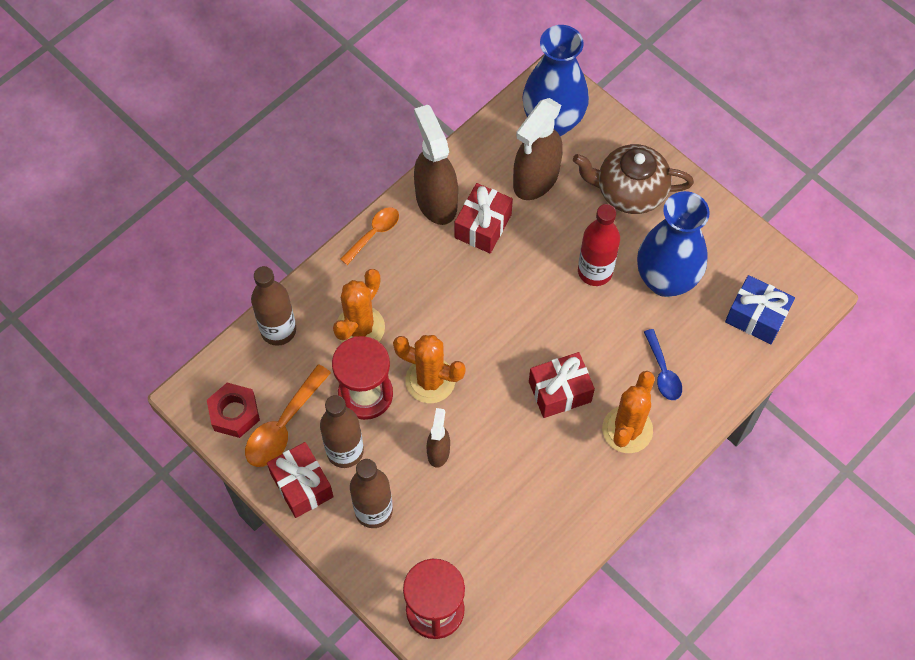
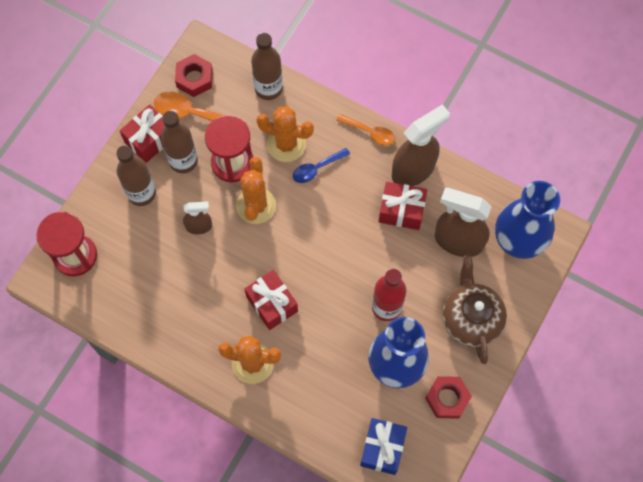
camera: 75 degrees right, 5 degrees up
(663, 372) = (311, 381): blue spoon -> blue spoon (317, 168)
(714, 238) = (447, 399): none -> red nut

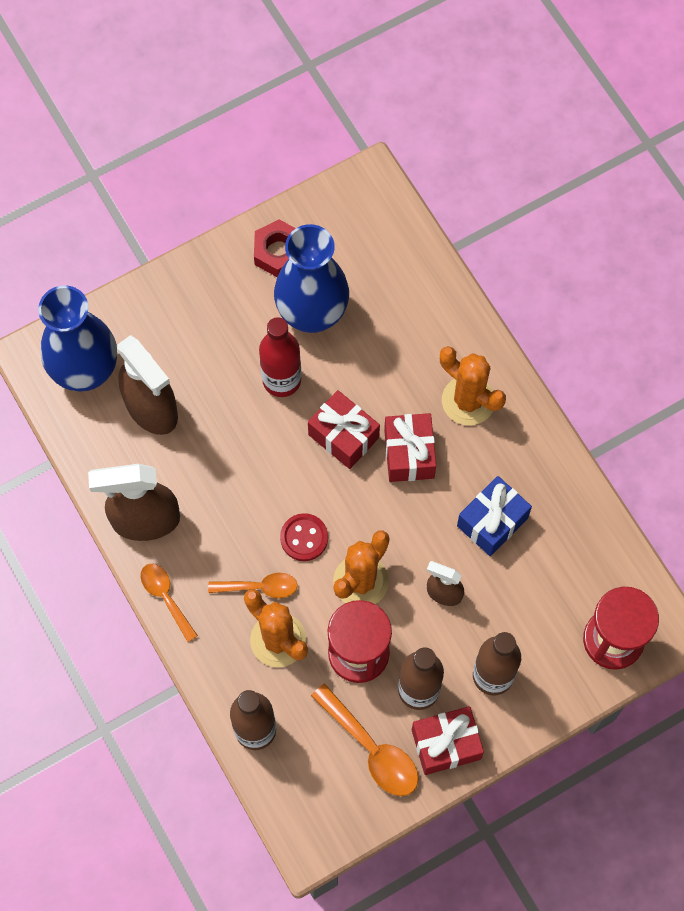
camera: 150 degrees left, 0 degrees up
(194, 78) = (343, 800): red nut -> none
(308, 213) = (304, 538): none -> red button
(317, 168) = (260, 587): blue spoon -> orange spoon
(382, 448) = (379, 241): blue gift -> blue gift (492, 522)
(401, 211) = (192, 479): red gift -> red gift (343, 436)
(470, 319) = (197, 318): brown teapot -> none

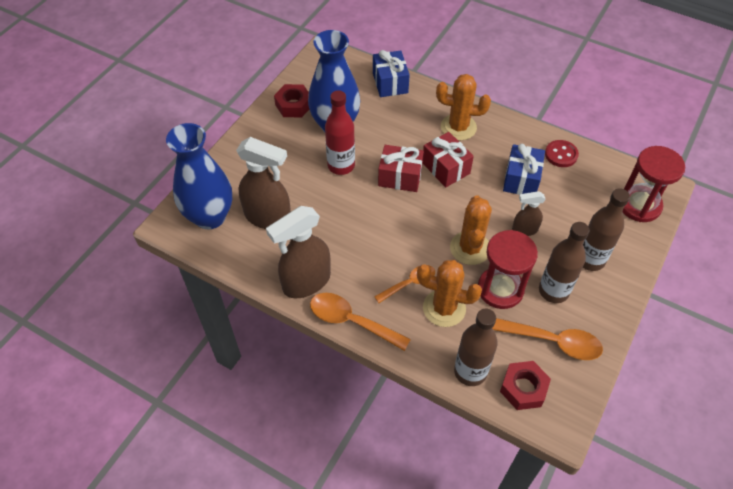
camera: 30 degrees left, 15 degrees down
(166, 597) = (351, 321): orange spoon -> orange spoon, size x1.53
(299, 781) = (523, 388): none -> red nut
(304, 538) = (417, 242): red button -> red button (561, 154)
(427, 281) = (390, 83): none -> blue gift
(446, 744) = (595, 313): red gift -> none

